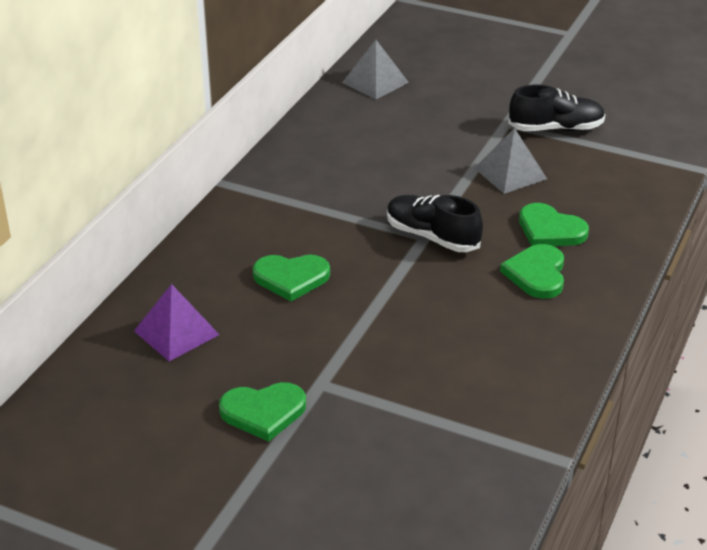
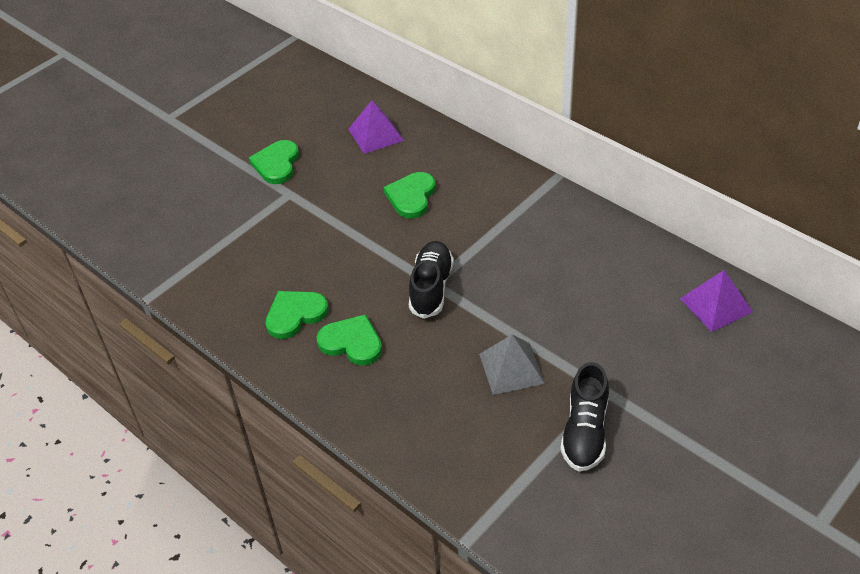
camera: 110 degrees right, 10 degrees up
(375, 82) = (716, 305): grey pyramid -> purple pyramid
(432, 237) = (431, 288): black shoe -> black shoe turned 45 degrees counterclockwise
(550, 230) = (409, 371): green heart -> green heart (295, 315)

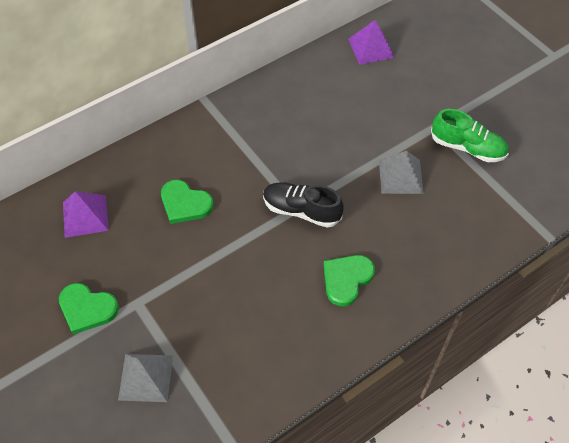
camera: 80 degrees left, 10 degrees up
(214, 219) = (145, 377): none -> grey pyramid
(295, 315) = (301, 319): green heart -> none
(585, 432) = (467, 148): black shoe -> green shoe

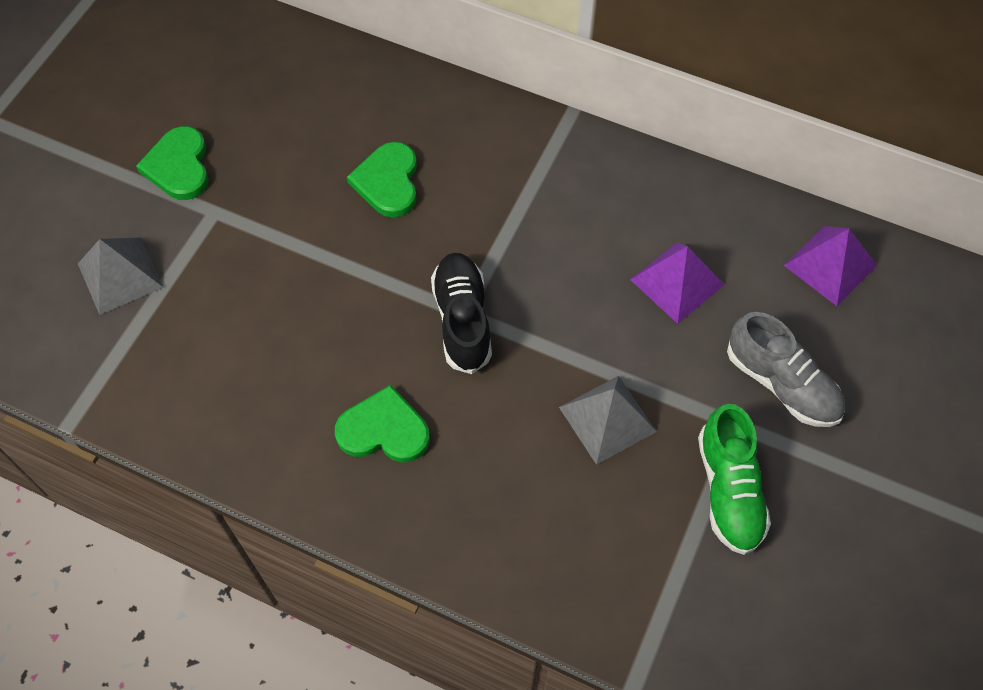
camera: 60 degrees right, 5 degrees up
(85, 216) = (305, 91): purple pyramid -> purple pyramid (677, 282)
(423, 99) = (782, 384): none -> grey shoe

